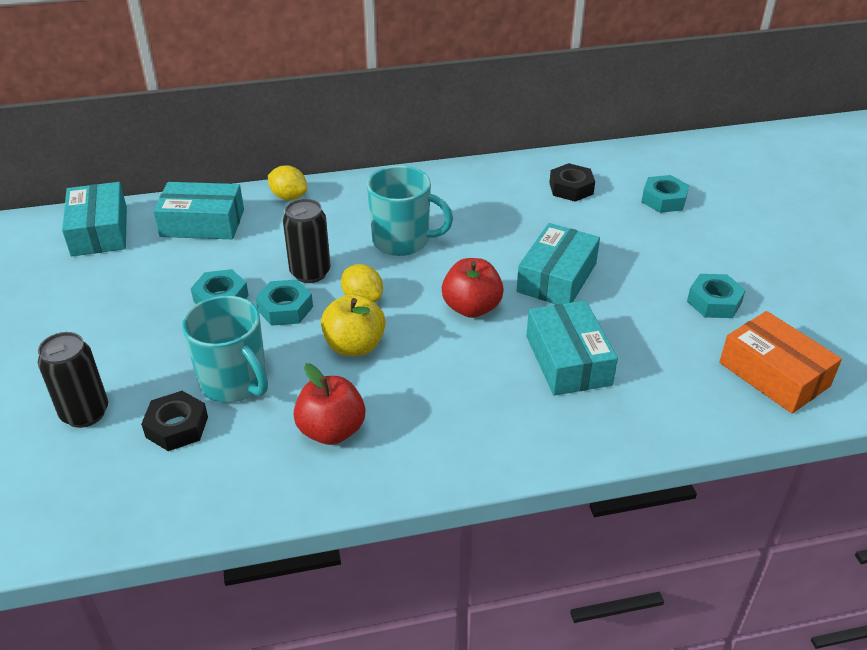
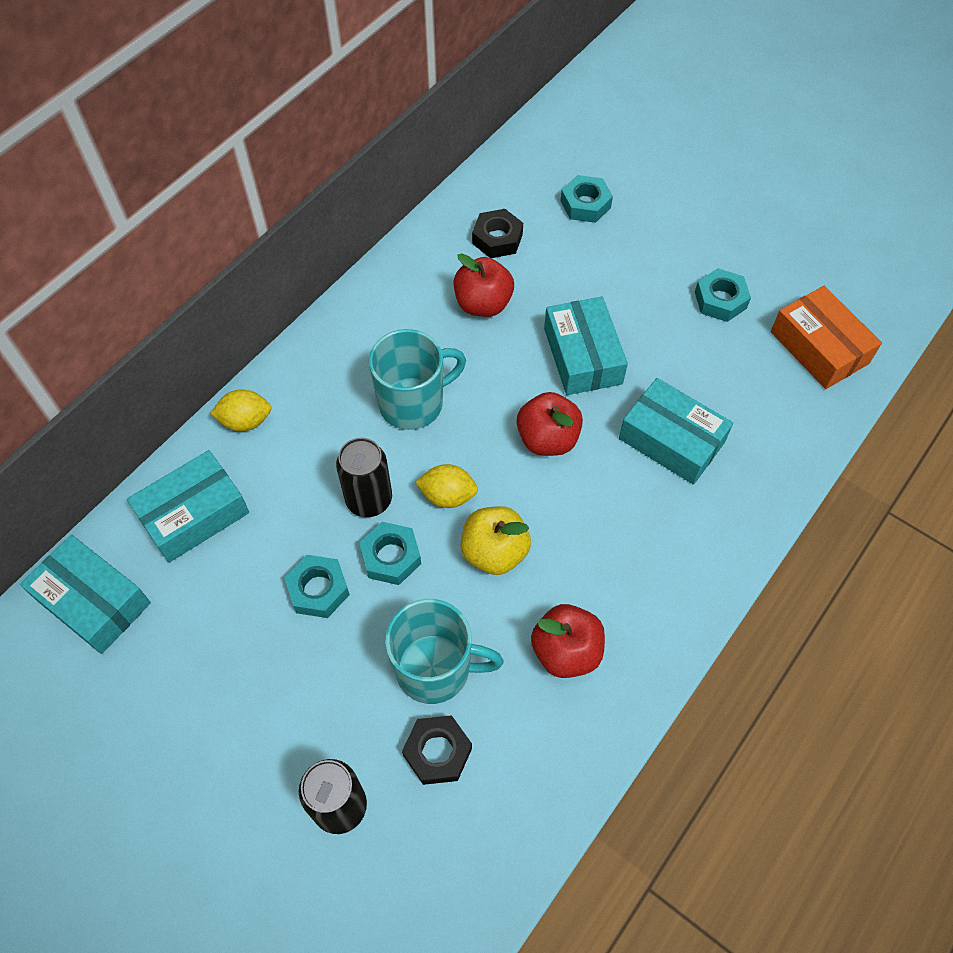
camera: 40 degrees left, 20 degrees up
(517, 216) = (483, 304): none -> red apple
(774, 374) = (819, 347): orange box -> orange box turned 45 degrees clockwise

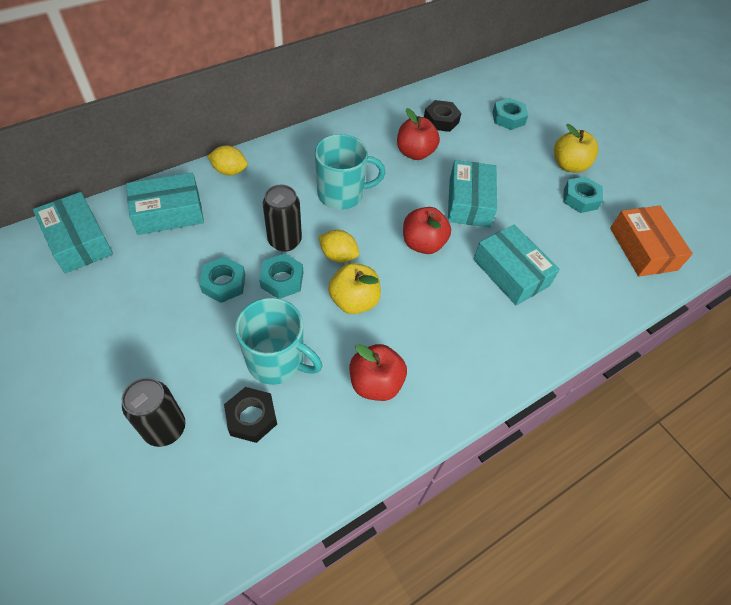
camera: 15 degrees right, 5 degrees down
(689, 253) = (569, 165): none -> yellow apple

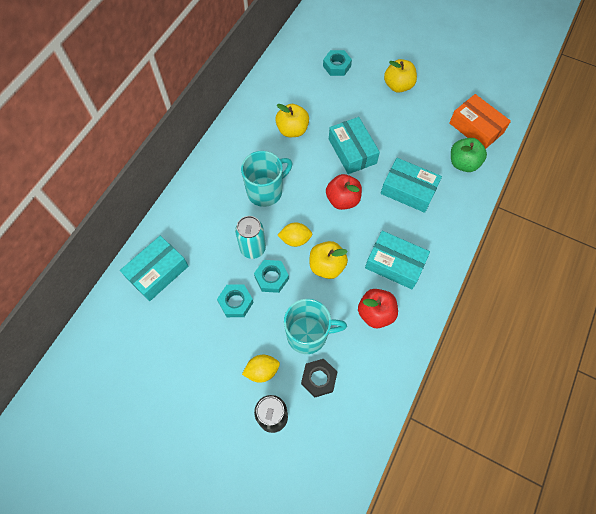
camera: 25 degrees left, 10 degrees up
(78, 241) = (112, 329): turquoise box -> turquoise box (395, 264)
(230, 171) = (175, 215): yellow lemon -> yellow lemon (262, 371)
(285, 241) = (253, 248): black can -> turquoise can
(415, 153) = (292, 130): red apple -> yellow apple
(441, 120) = (292, 92): black nut -> none
(580, 199) = (419, 109): turquoise nut -> none
(601, 278) = (463, 163): none -> green apple

